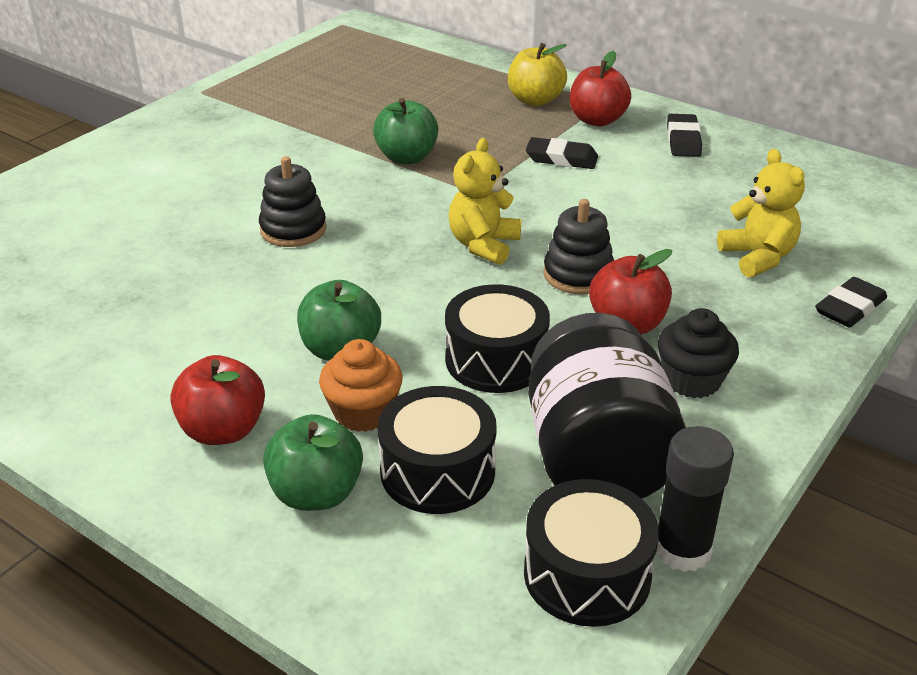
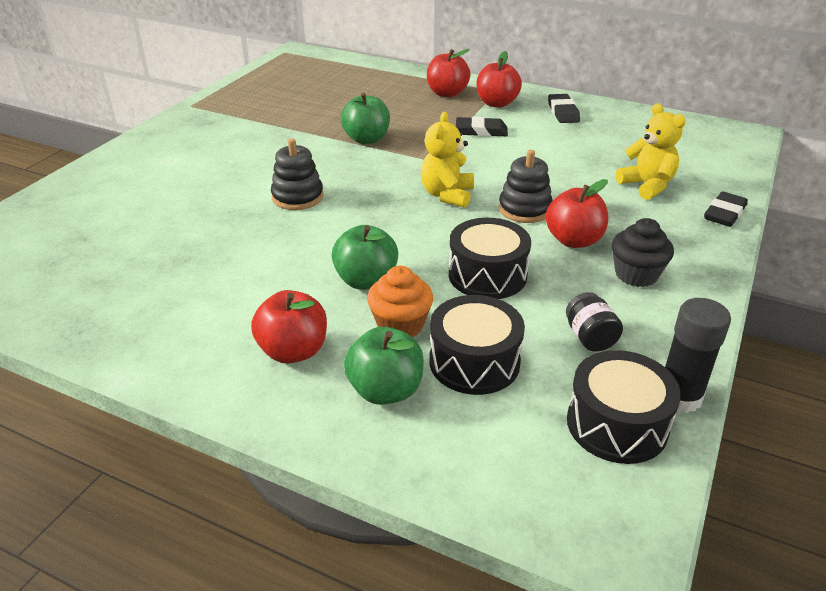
camera: 10 degrees left, 0 degrees up
(535, 100) = (447, 93): yellow apple -> red apple
(596, 458) = (590, 337): black jar -> black jar, size x0.41

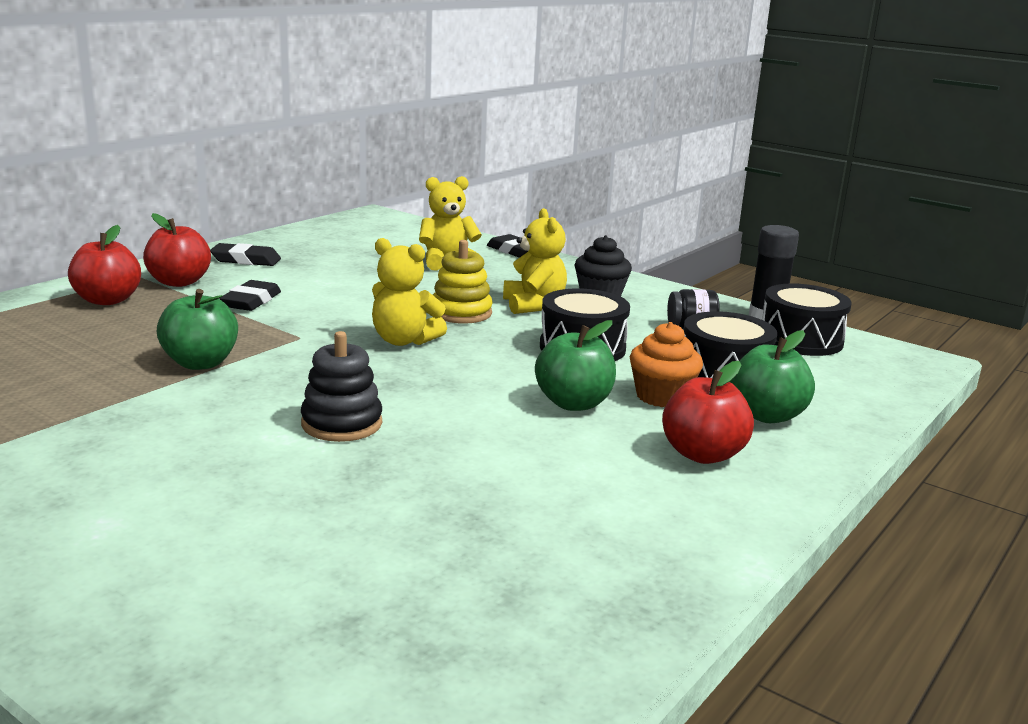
camera: 80 degrees left, 15 degrees down
(524, 209) = (461, 313): black stacking toy -> yellow stacking toy
(574, 240) = (533, 305): red apple -> yellow teddy bear

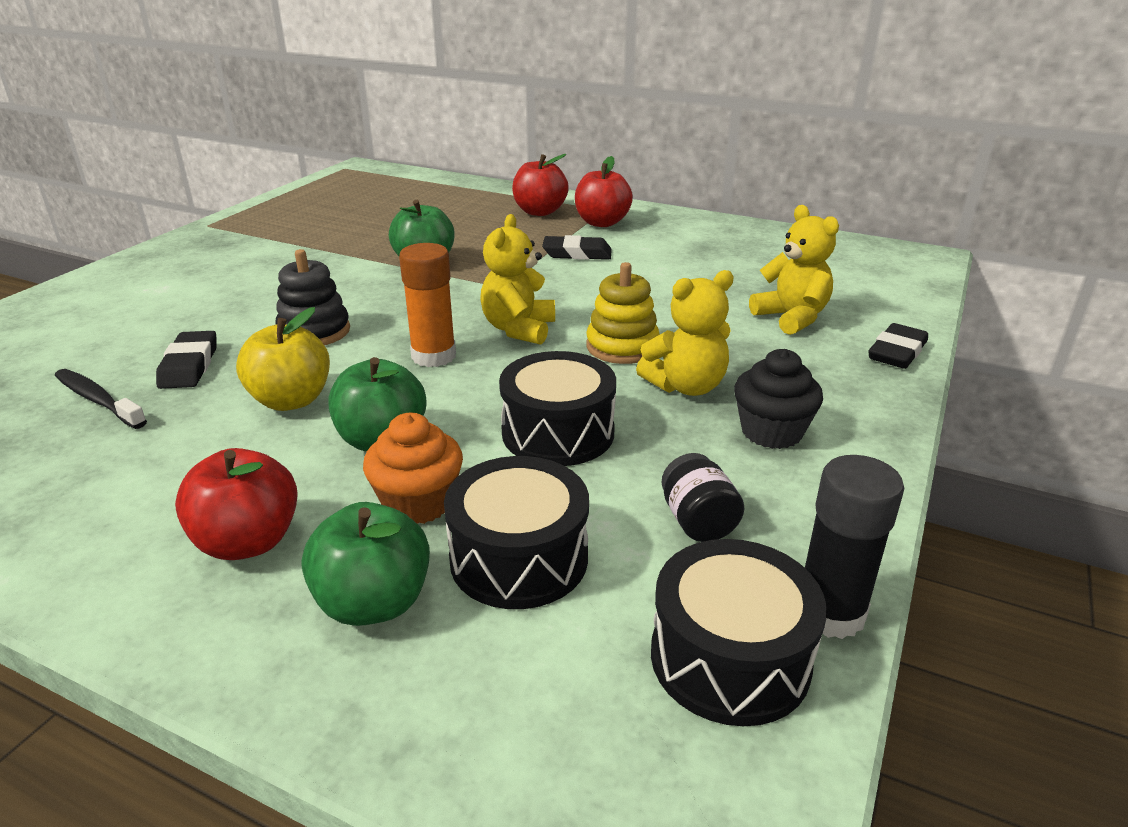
camera: 80 degrees right, 10 degrees up
(246, 260) = (686, 232): black eraser -> black eraser (189, 365)
(435, 375) = (433, 356): none -> orange glue stick
(438, 540) = (98, 400): none -> black toothbrush
(489, 437) = (291, 400): none -> yellow apple

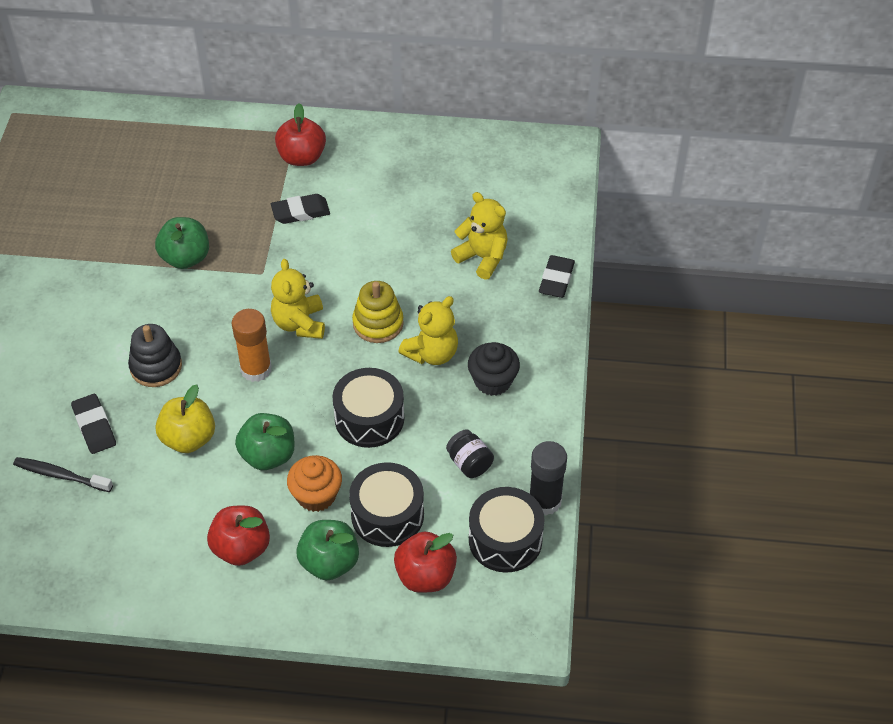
camera: 20 degrees left, 20 degrees up
(539, 212) = (241, 152): red apple -> red apple (425, 576)

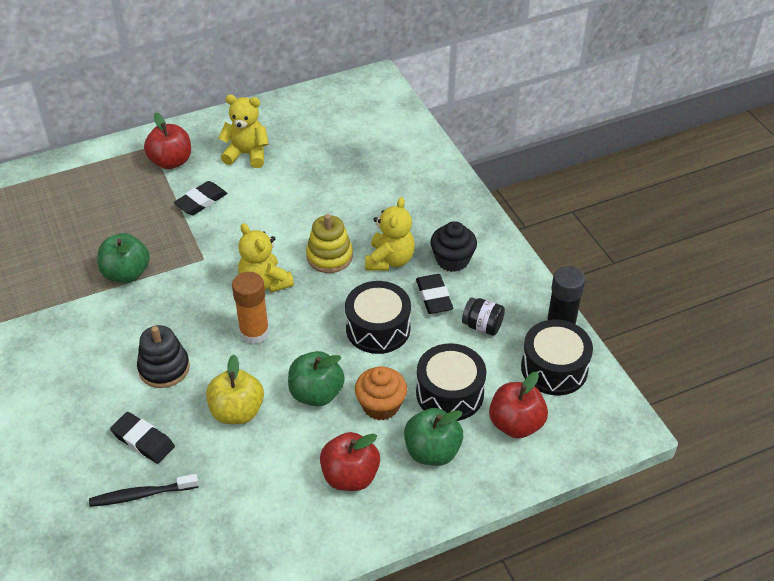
camera: 30 degrees left, 5 degrees down
(482, 258) = (374, 177): yellow teddy bear -> yellow teddy bear (247, 154)
(556, 279) = (442, 171): black eraser -> black eraser (434, 297)

